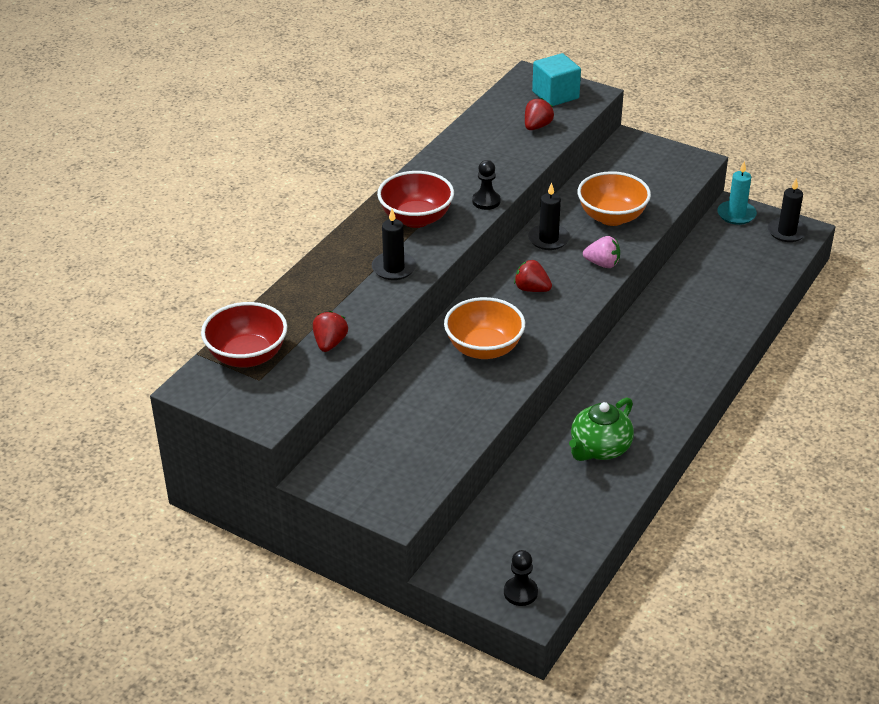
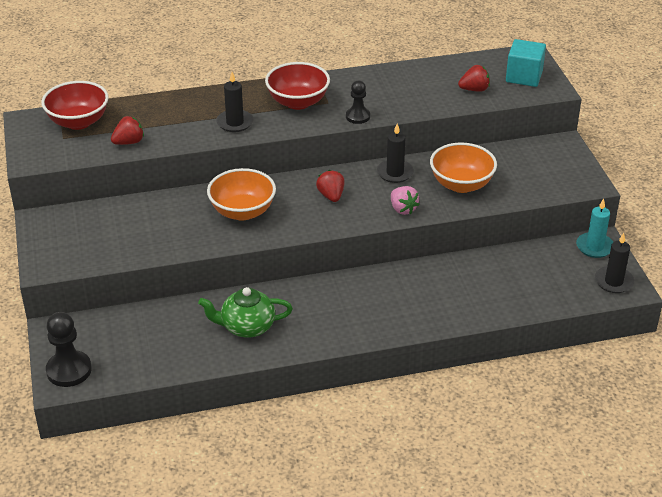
camera: 45 degrees right, 0 degrees up
(520, 592) = (69, 370): black pawn -> black pawn, size x1.59

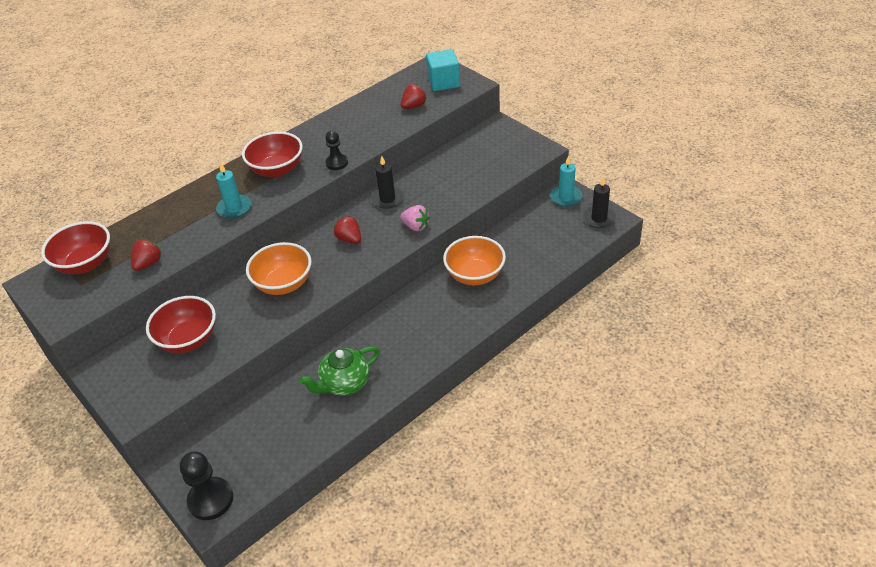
camera: 25 degrees left, 5 degrees up
(128, 225) = (188, 339): none -> red bowl
(235, 123) = (234, 208): black candle -> turquoise candle
(461, 184) = (446, 188): orange bowl -> orange bowl (475, 275)

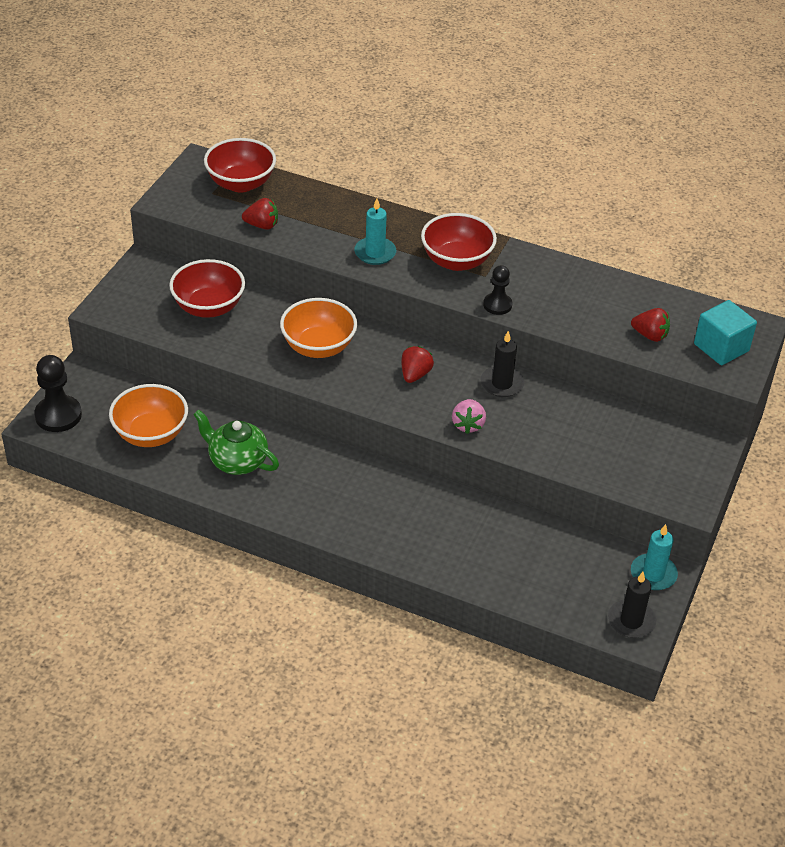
camera: 60 degrees right, 0 degrees up
(475, 275) = (455, 522): orange bowl -> orange bowl (151, 434)

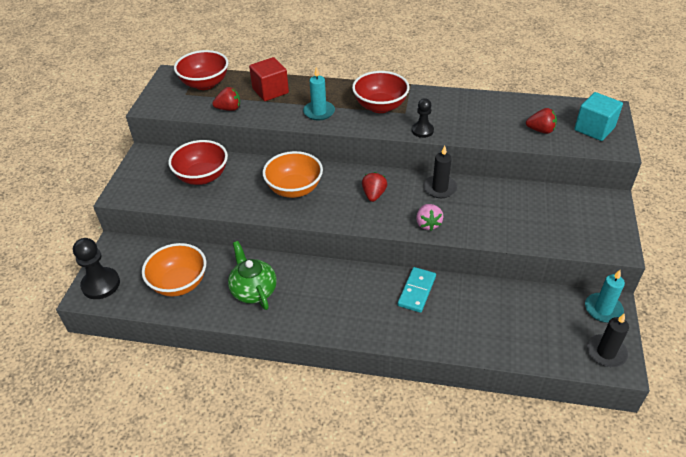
camera: 10 degrees left, 0 degrees up
(237, 461) = (253, 290): green teapot -> green teapot turned 45 degrees clockwise
(322, 210) = (270, 91): none -> red cube
(434, 504) = (417, 291): none -> turquoise domino

